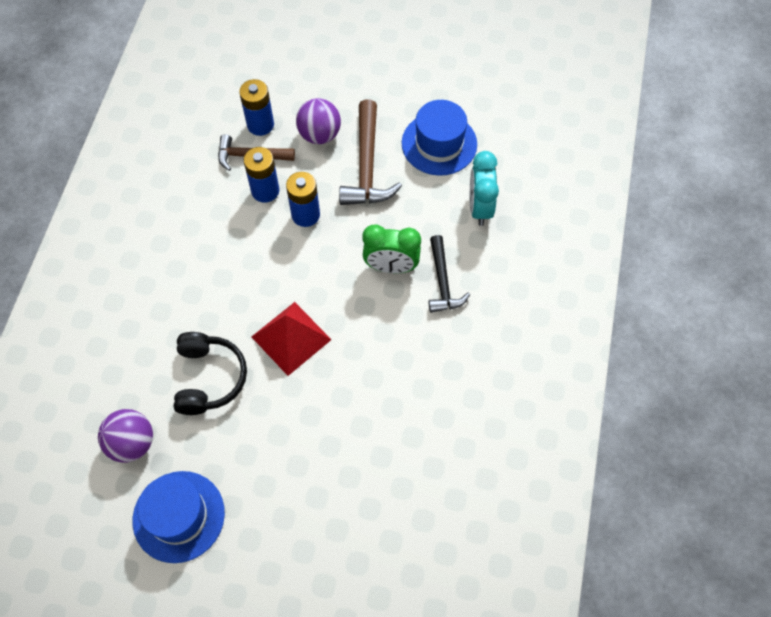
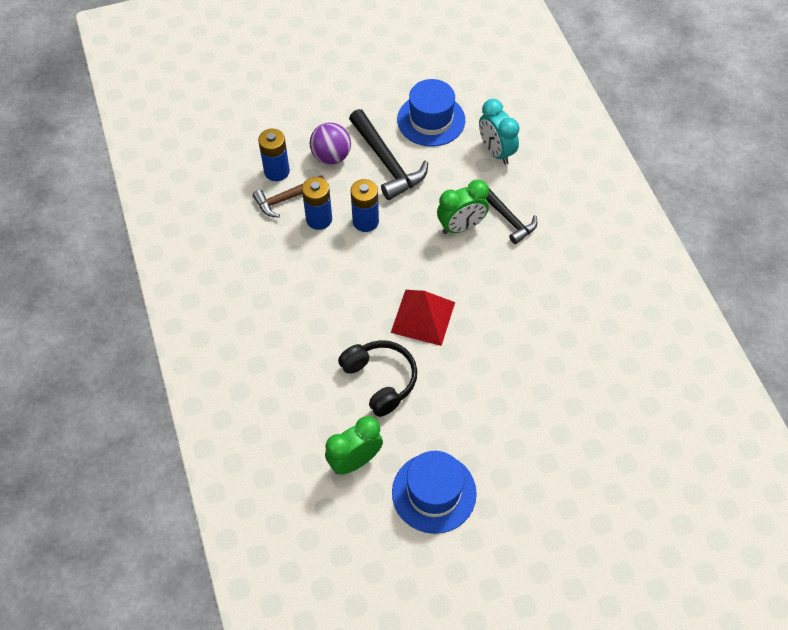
camera: 30 degrees left, 5 degrees down
(132, 443) = (355, 461): purple ball -> green clock
(367, 166) = (387, 162): brown hammer -> black hammer

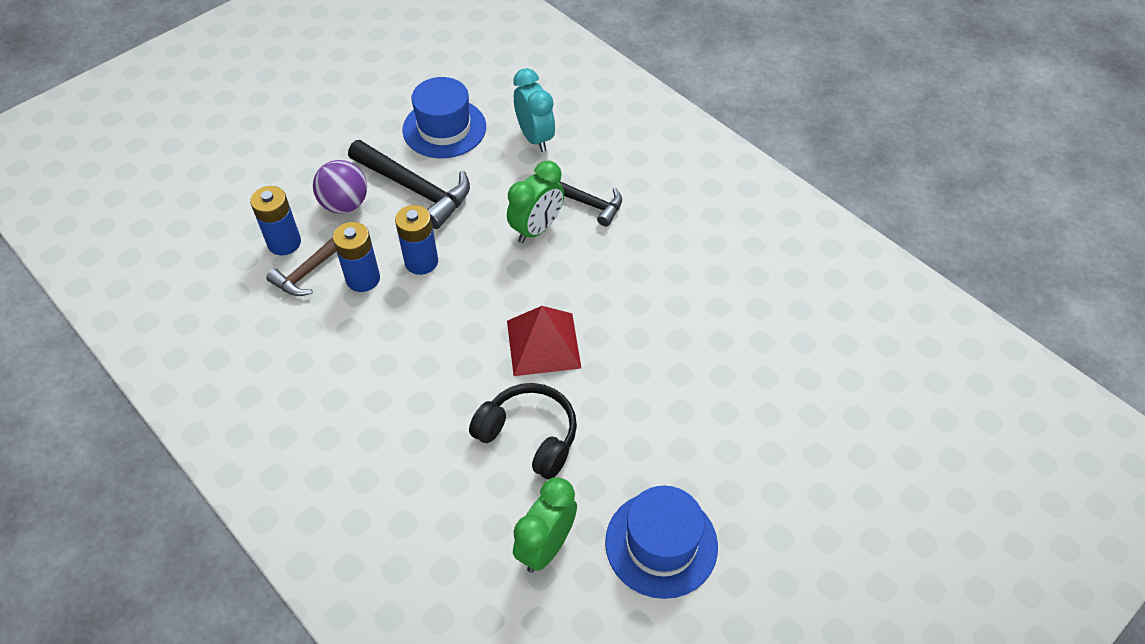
camera: 25 degrees left, 5 degrees down
(496, 151) = (535, 138): turquoise clock -> turquoise clock turned 150 degrees counterclockwise

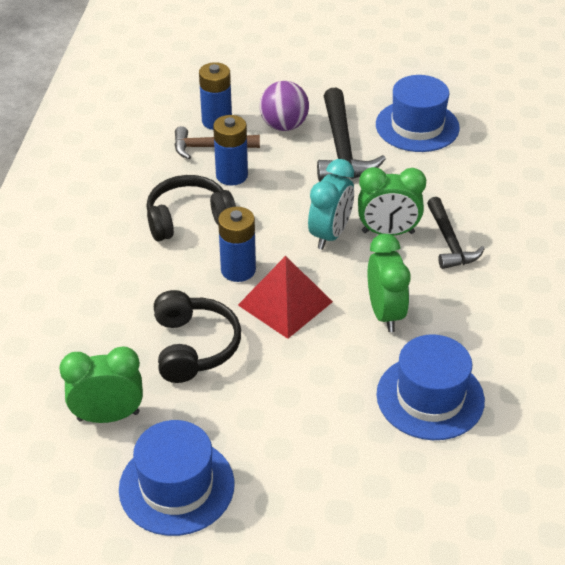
camera: 50 degrees right, 10 degrees down
(380, 342) = (188, 219): none -> black headphones
(421, 262) = (281, 193): blue battery -> blue battery (238, 270)
(535, 138) = (475, 176): turquoise clock -> turquoise clock (330, 235)
(615, 291) = (385, 313): none -> green clock
(718, 324) = (430, 397): none -> blue hat

